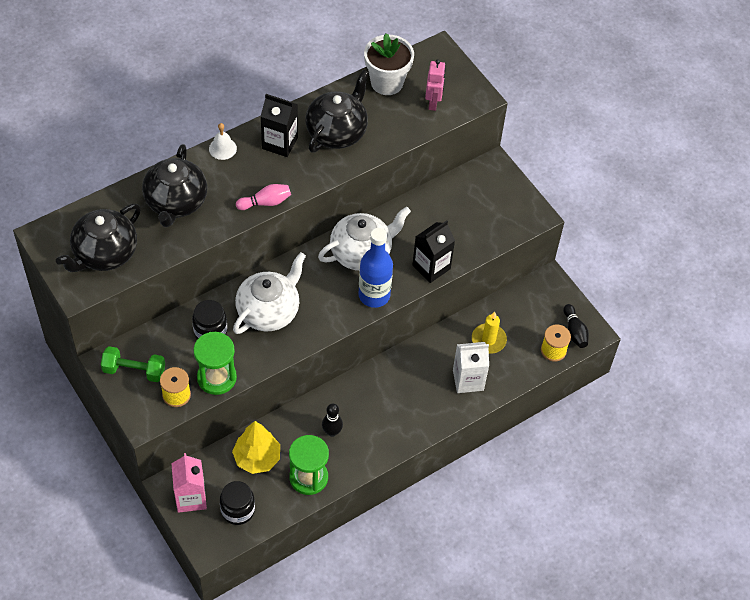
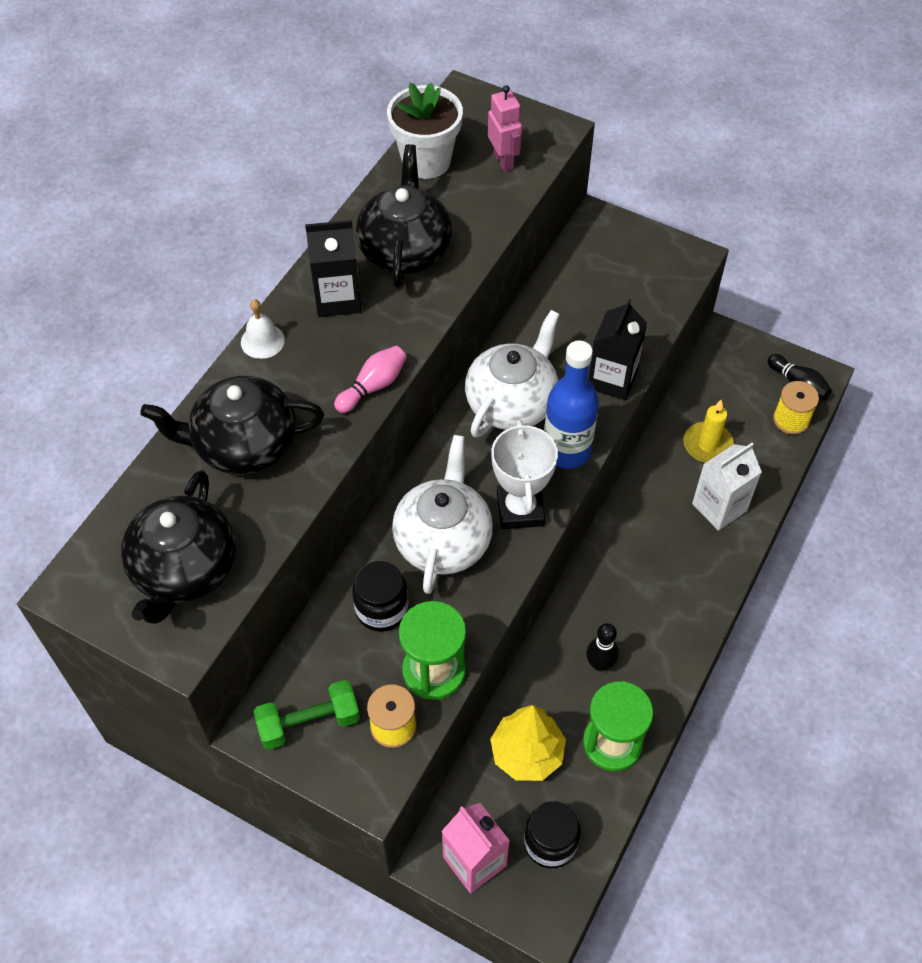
camera: 25 degrees left, 0 degrees up
(176, 202) = (244, 445): black teapot -> black teapot turned 105 degrees clockwise
(323, 315) = (520, 509): none -> white trophy

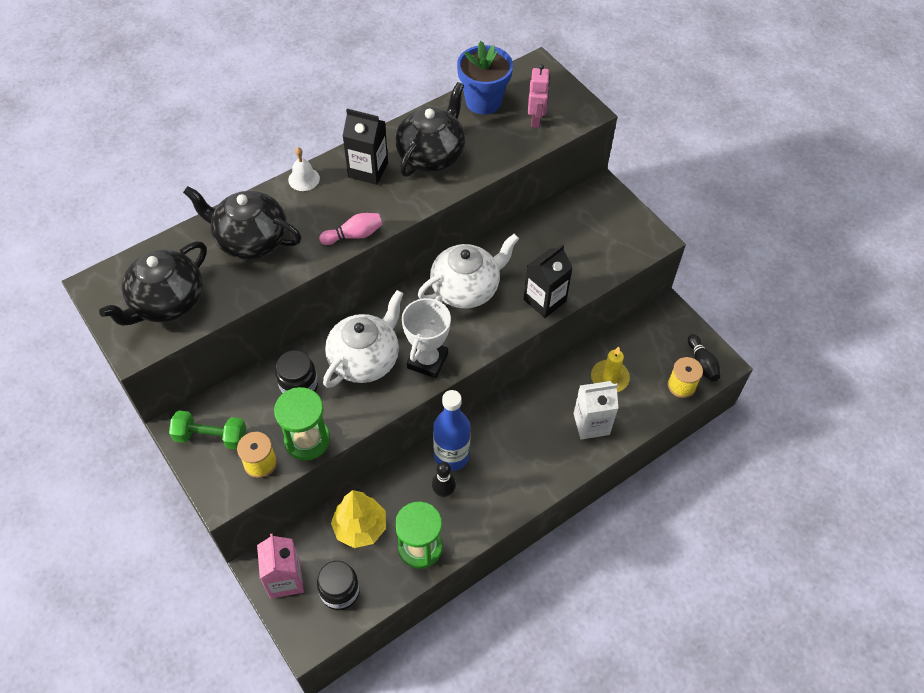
camera: 25 degrees right, 0 degrees up
(426, 161) = (483, 101): white flower pot -> blue flower pot
(566, 450) = (483, 335): blue bottle -> blue bottle (451, 456)

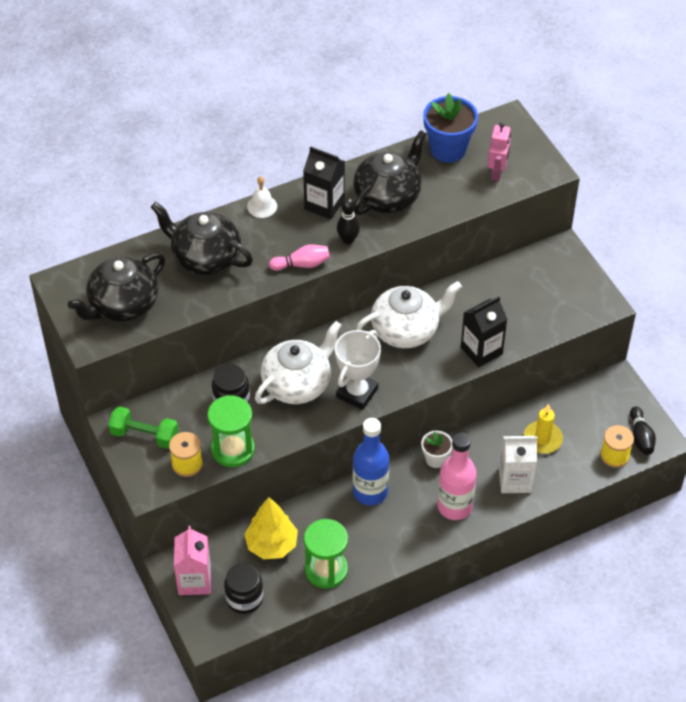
camera: 10 degrees right, 5 degrees down
(443, 492) = (357, 523): black bowling pin -> black bowling pin (348, 240)
(510, 412) = (435, 459): none -> white flower pot
(537, 460) = (454, 506): none -> pink bottle

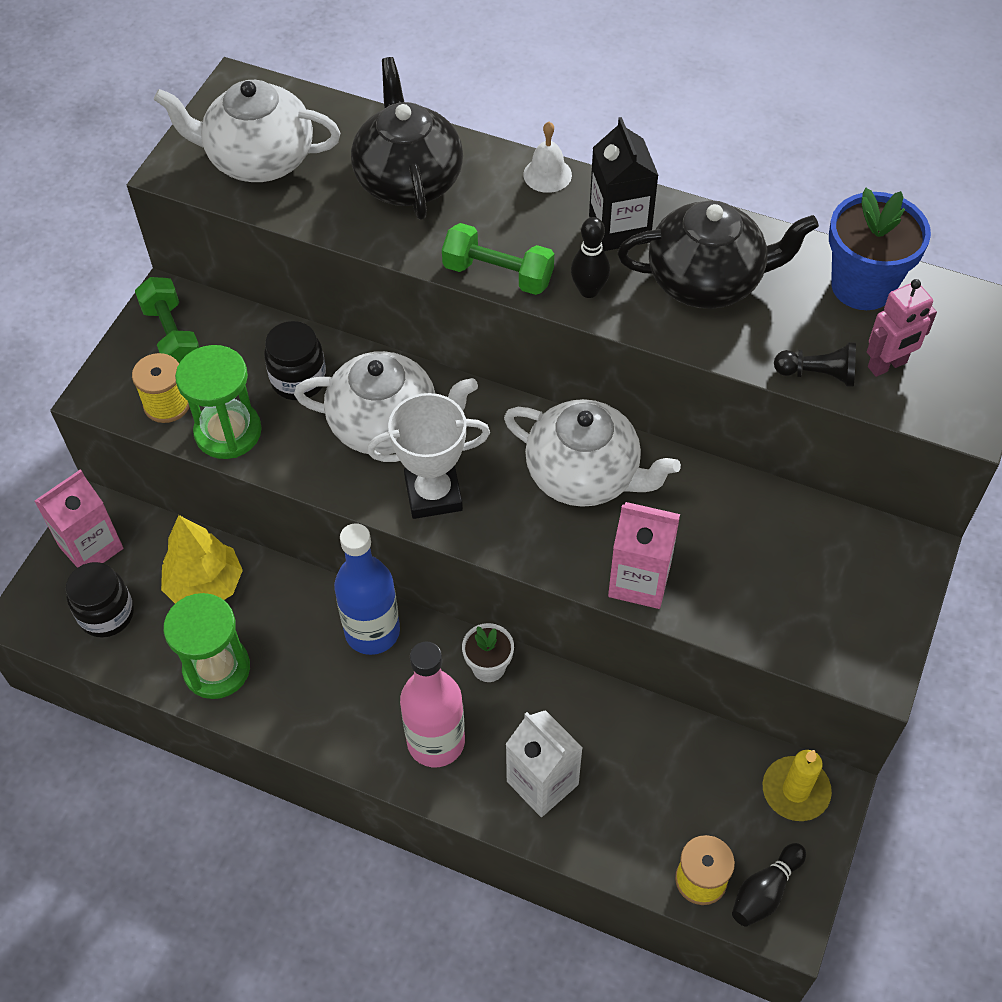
camera: 50 degrees right, 5 degrees up
(123, 305) = (259, 159): black teapot -> white teapot
(302, 264) = (498, 274): pink bowling pin -> green dumbbell
(477, 198) = (818, 374): none -> black pawn
(481, 350) = (639, 581): black carton -> pink carton
(542, 439) = (639, 768): yellow candle -> yellow candle (795, 790)

